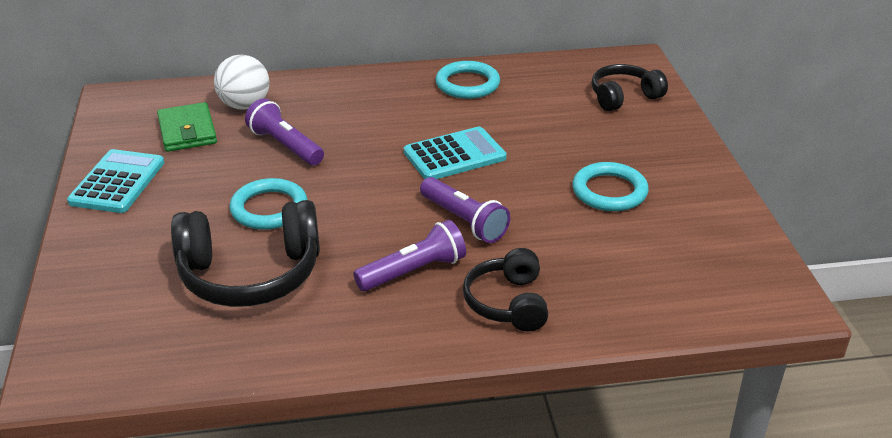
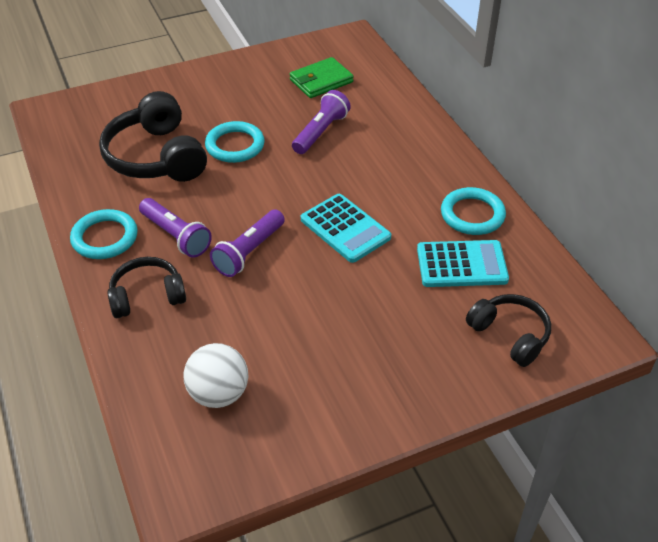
camera: 75 degrees right, 10 degrees up
(117, 182) = (245, 71): turquoise calculator -> turquoise calculator (461, 264)
(244, 105) = (370, 97): white ball -> white ball (219, 393)
(609, 191) = (324, 342): turquoise ring -> turquoise ring (105, 238)

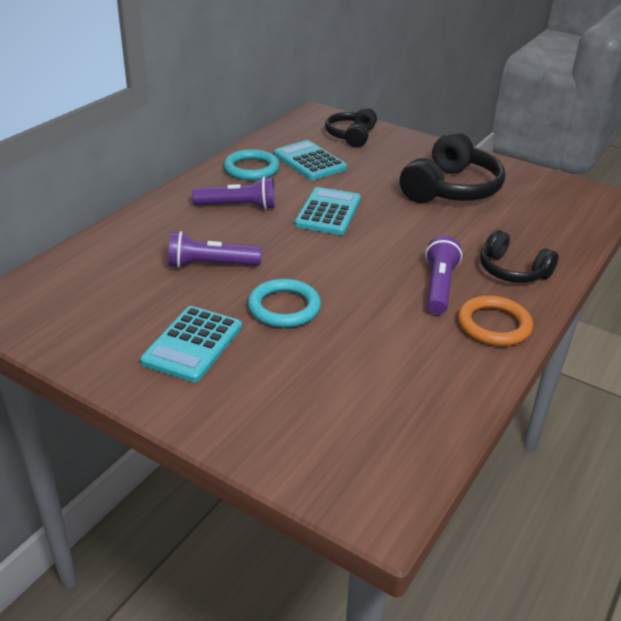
camera: 125 degrees left, 10 degrees down
(105, 238) = (493, 325): turquoise ring -> orange ring
(156, 157) = (357, 352): black headphones -> black headphones (451, 189)
(219, 393) = (533, 209): white ball -> none
(237, 96) = (193, 344): none -> turquoise calculator
(249, 252) = (407, 244): purple flashlight -> purple flashlight (238, 206)
(321, 81) = (113, 296): green wallet -> none

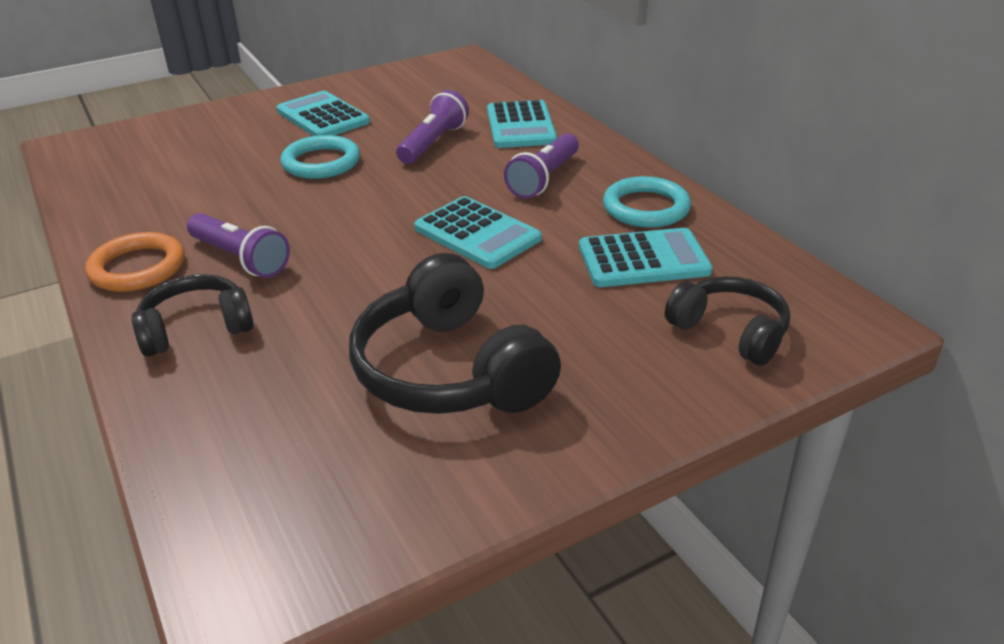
camera: 120 degrees right, 0 degrees up
(154, 234) = (521, 126): none -> turquoise calculator

